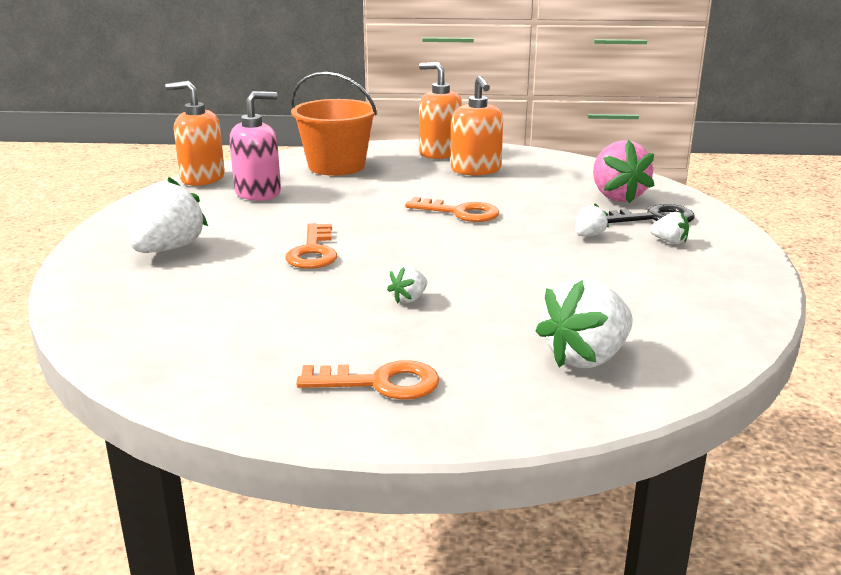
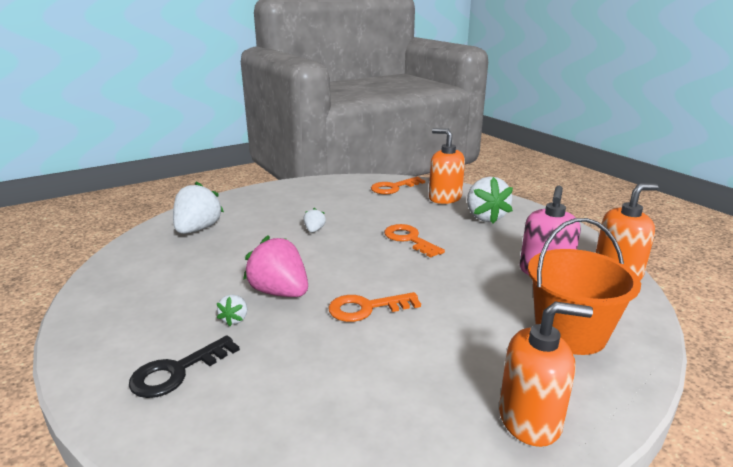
camera: 145 degrees right, 0 degrees up
(380, 383) = (283, 198): orange key -> orange key (393, 188)
(476, 170) = (436, 393): orange soap dispenser -> orange soap dispenser (444, 198)
(617, 196) = (230, 401): pink strawberry -> pink strawberry (280, 292)
(669, 242) = (157, 337): white strawberry -> none

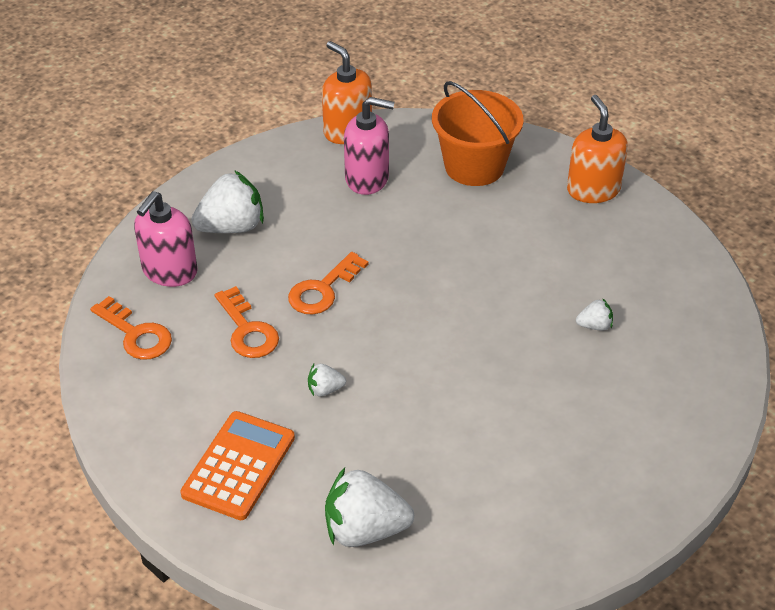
camera: 105 degrees left, 20 degrees up
(177, 372) = (653, 405): black key -> none
(235, 319) = (559, 395): white strawberry -> white strawberry (594, 326)
(276, 203) = (239, 466): none -> orange calculator
(280, 292) = (494, 375): pink strawberry -> none
(366, 308) = (494, 299): orange key -> orange key (247, 330)
(444, 198) = (169, 271): orange soap dispenser -> pink soap dispenser

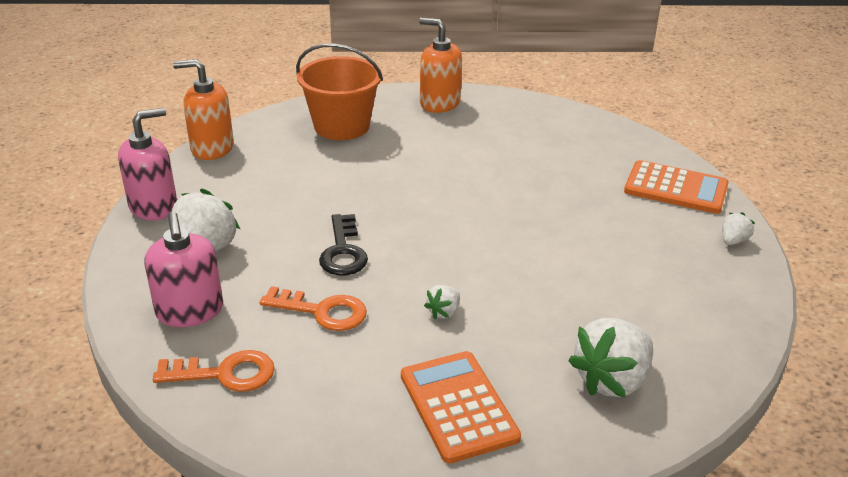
camera: 45 degrees left, 10 degrees down
(323, 290) = (343, 251): orange key -> black key
(367, 178) = (272, 168): pink soap dispenser -> pink soap dispenser (154, 207)
(594, 326) = (555, 171): white strawberry -> white strawberry (733, 241)
(681, 415) = (676, 188): none -> orange calculator

